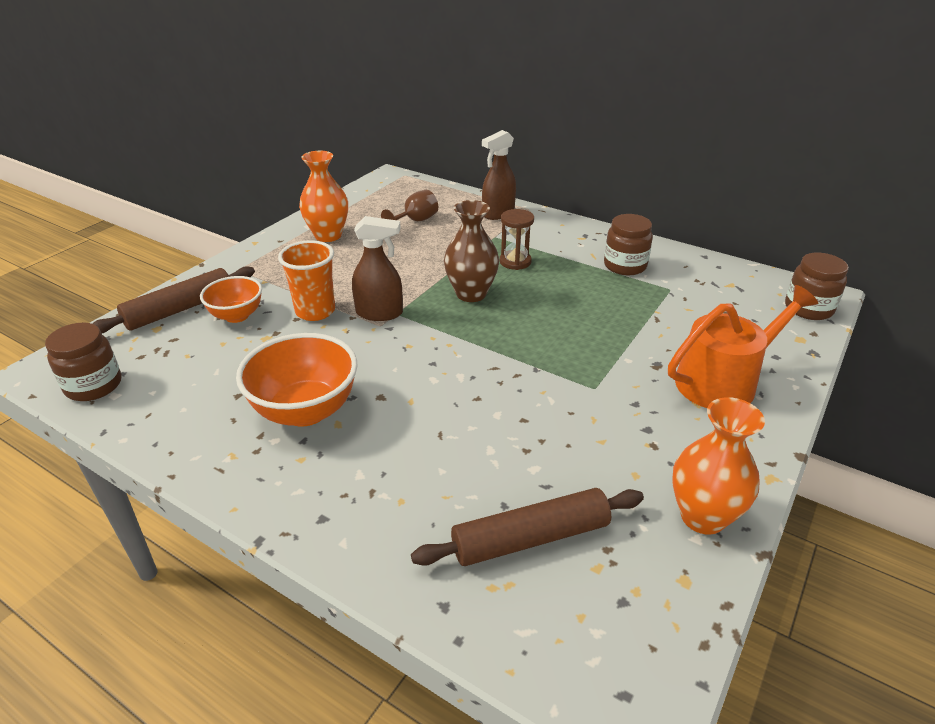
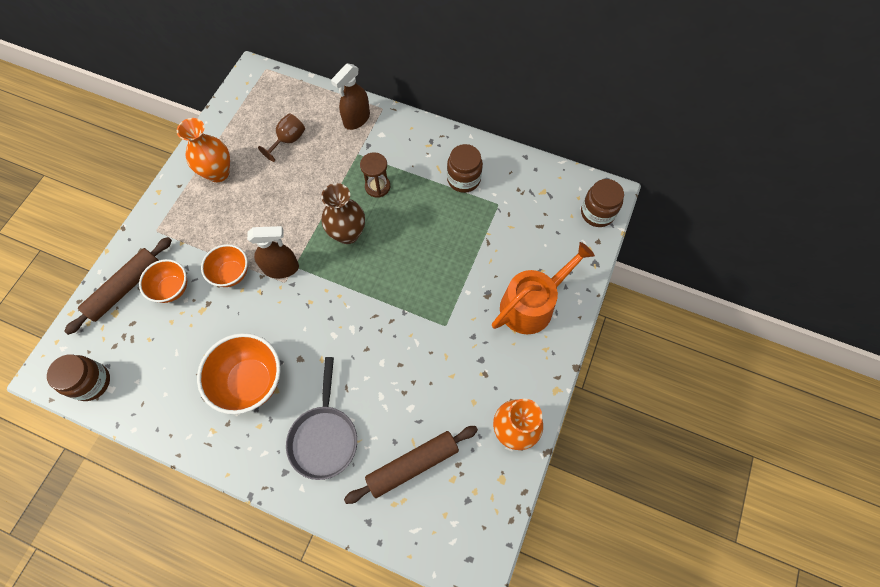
camera: 10 degrees left, 30 degrees up
(315, 311) = (231, 274): orange cup -> orange bowl
(395, 484) = (324, 437): none -> grey pan

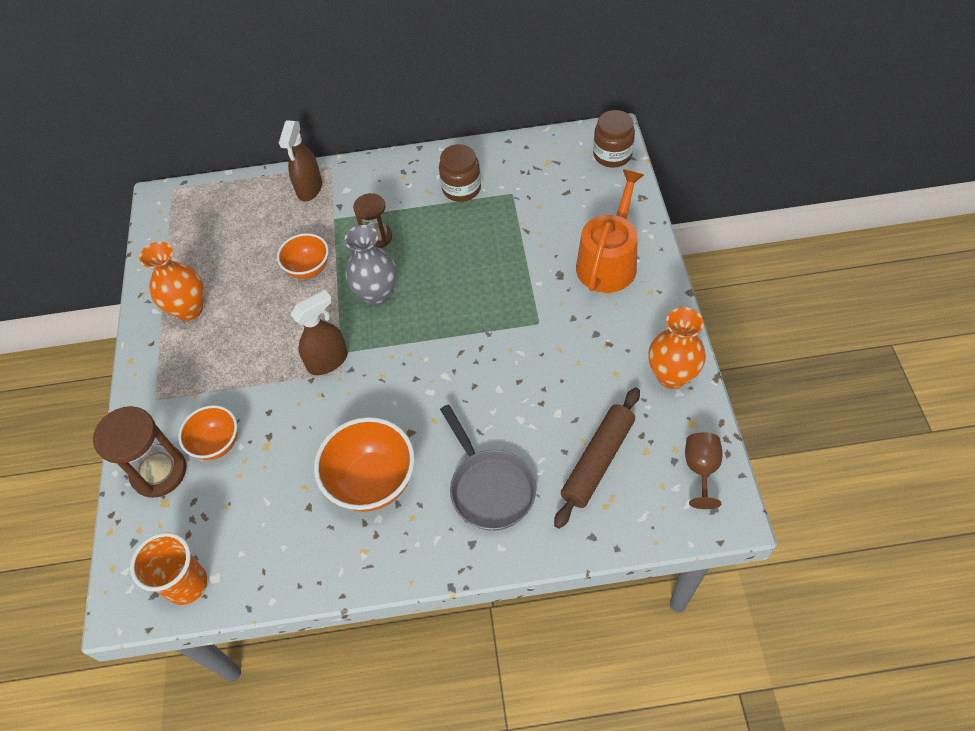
camera: 25 degrees left, 10 degrees down
(91, 382) = (187, 584): brown jar -> orange cup
(125, 288) = (159, 472): brown rolling pin -> brown hourglass
(231, 274) = (275, 394): orange bowl -> orange bowl (308, 269)
(288, 141) = (248, 242): brown goblet -> brown goblet (701, 469)
(348, 234) = (377, 294): brown vase -> grey vase

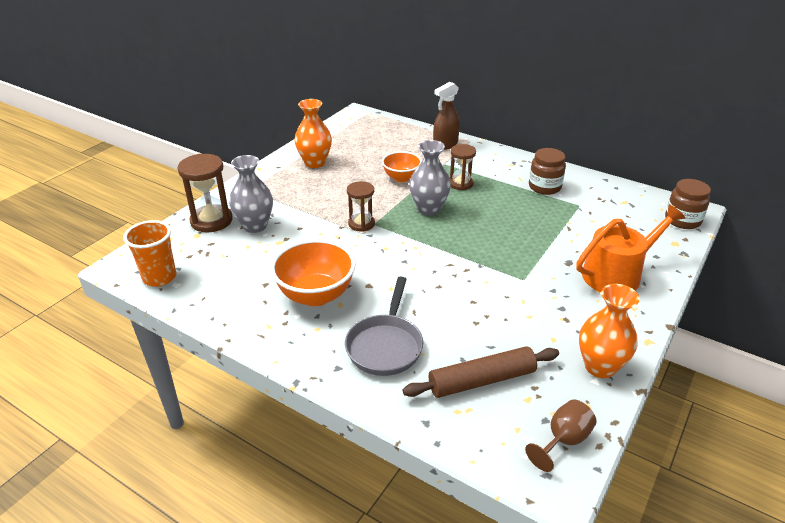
camera: 35 degrees right, 20 degrees down
(217, 444) = (255, 226): orange bowl -> grey vase
(328, 361) = (361, 224): brown spray bottle -> brown hourglass

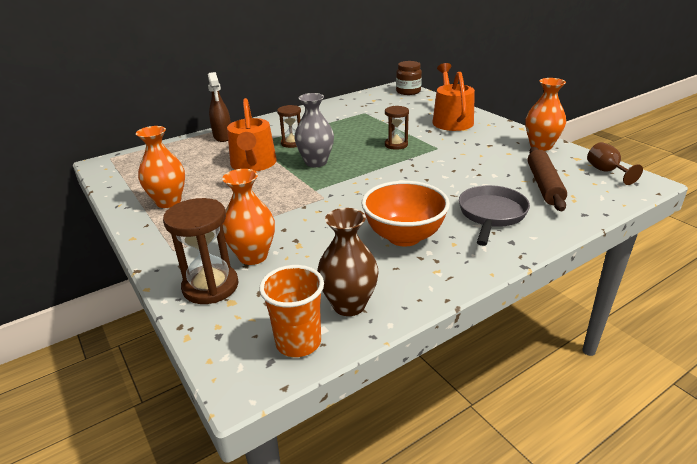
camera: 65 degrees left, 5 degrees down
(207, 289) = (349, 305): none -> brown vase
(255, 226) = (253, 256): grey vase -> orange vase
(361, 224) = (309, 195): brown hourglass -> brown hourglass (396, 145)
(385, 346) = (491, 215): grey pan -> grey pan turned 105 degrees counterclockwise
(401, 178) = (253, 164): orange bowl -> orange watering can
(544, 187) = (330, 117): brown jar -> none

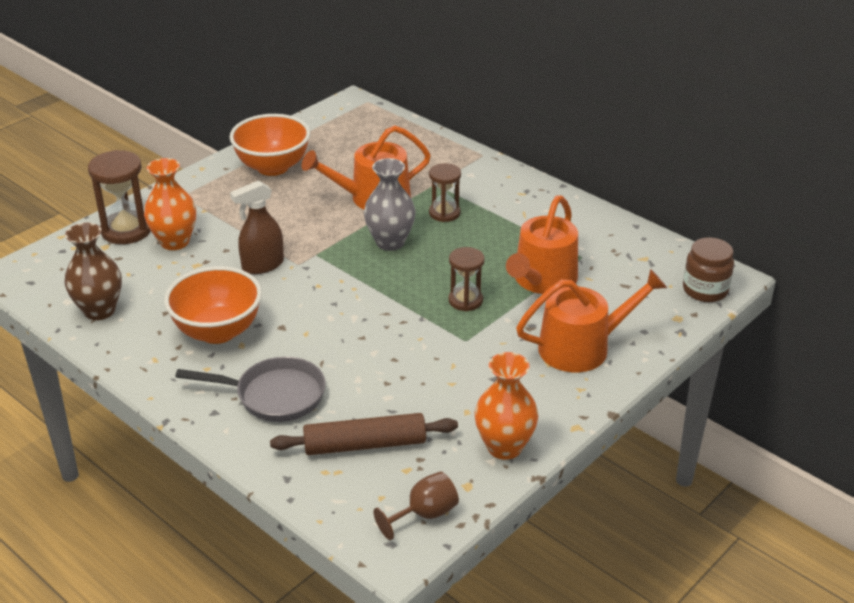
camera: 75 degrees right, 5 degrees up
(168, 202) = (273, 167): orange vase -> orange bowl
(223, 137) = (448, 157): brown spray bottle -> brown spray bottle (262, 265)
(298, 342) = (51, 291): orange cup -> none
(383, 123) = (542, 280): none -> orange watering can

